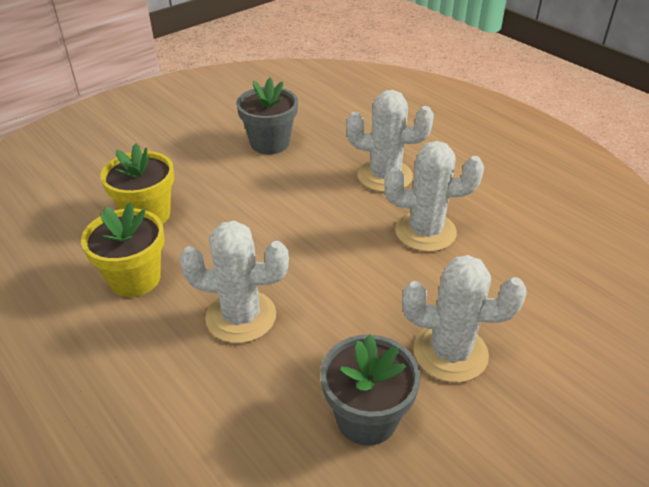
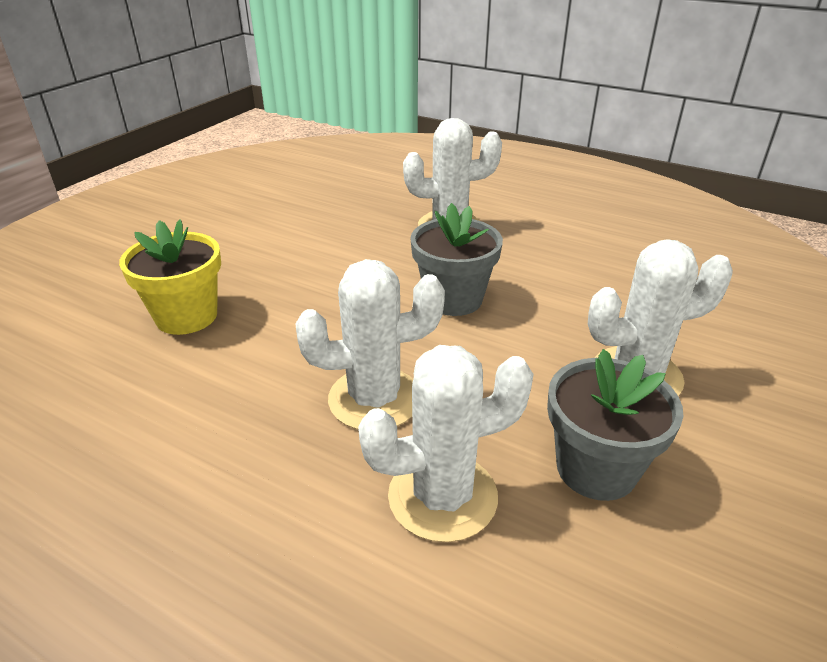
camera: 20 degrees left, 5 degrees down
(135, 278) = (208, 390): yellow flower pot -> none
(270, 143) = (300, 218): grey flower pot -> grey flower pot (453, 299)
(425, 231) = (527, 268): white cactus -> white cactus (442, 496)

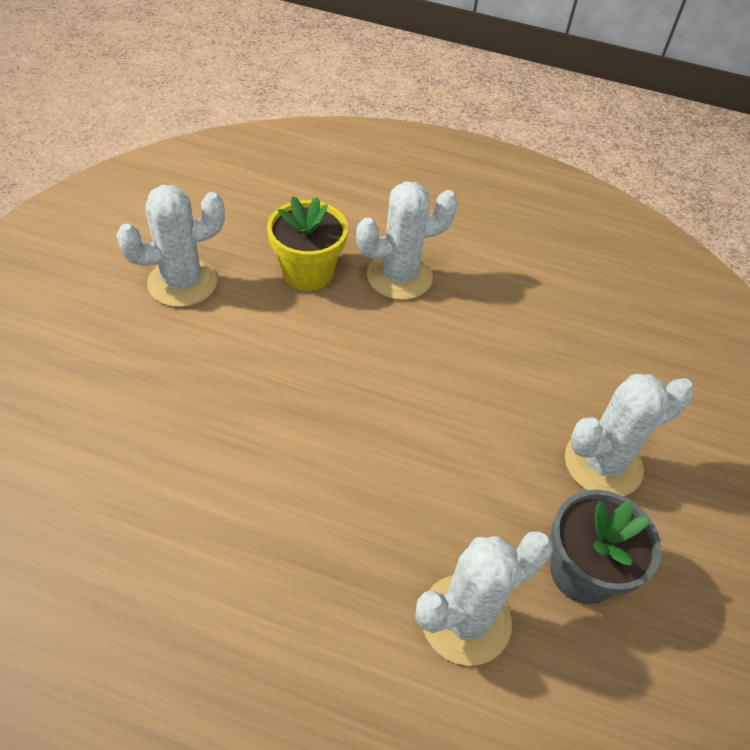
camera: 15 degrees left, 15 degrees up
(186, 316) = (166, 435): yellow flower pot -> yellow flower pot (307, 272)
(374, 399) = (382, 520): white cactus -> white cactus (182, 283)
(453, 299) = (425, 383): grey flower pot -> none

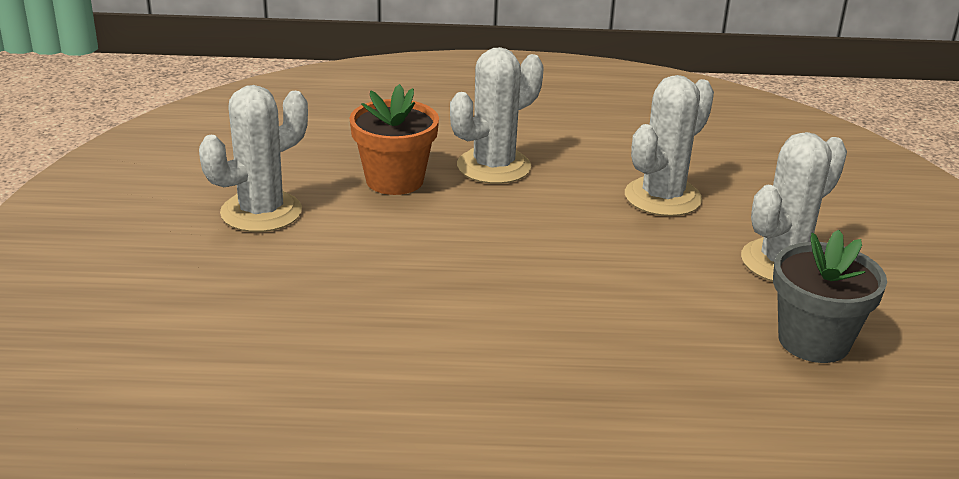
camera: 15 degrees left, 20 degrees down
(307, 272) = (394, 180): yellow flower pot -> orange flower pot
(465, 619) = (725, 399): white cactus -> white cactus (662, 197)

